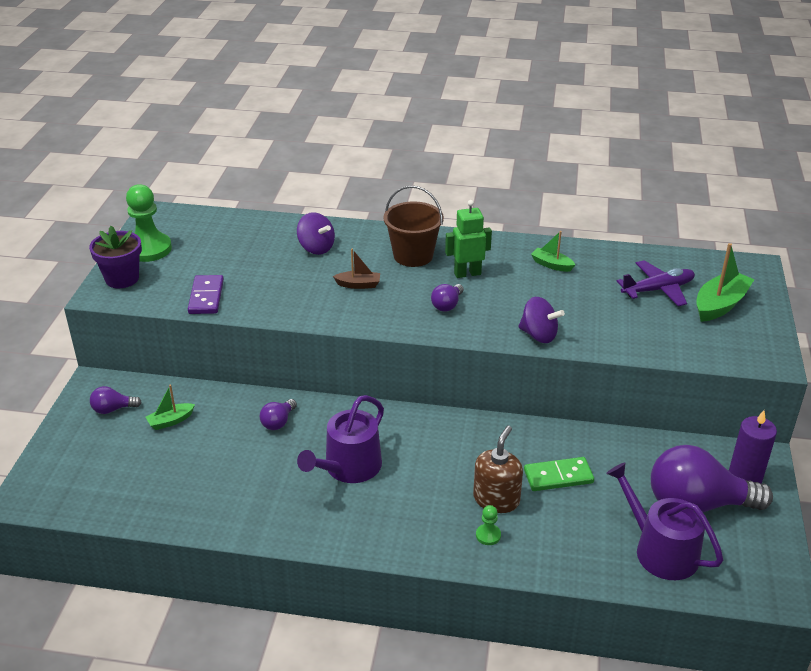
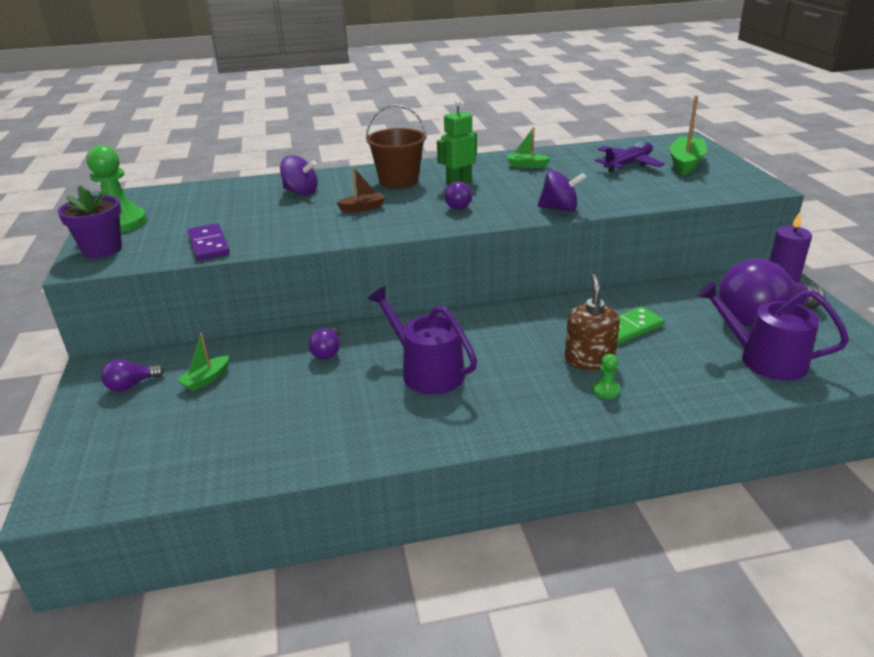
camera: 20 degrees left, 5 degrees down
(348, 468) = (427, 371): purple watering can -> purple watering can turned 120 degrees clockwise

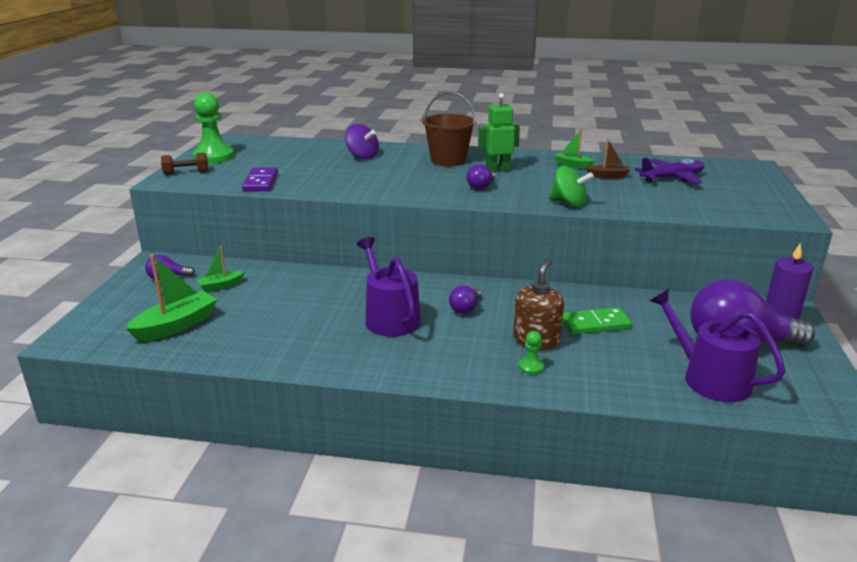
camera: 20 degrees right, 5 degrees down
(102, 249) = (186, 172): purple flower pot -> brown dumbbell
(327, 352) = (323, 286): purple light bulb -> purple light bulb (465, 309)
(362, 208) = (400, 175): brown boat -> brown boat (608, 176)
(559, 208) = (568, 203): purple spinning top -> green spinning top
(685, 163) = (731, 186): green boat -> green boat (176, 326)

